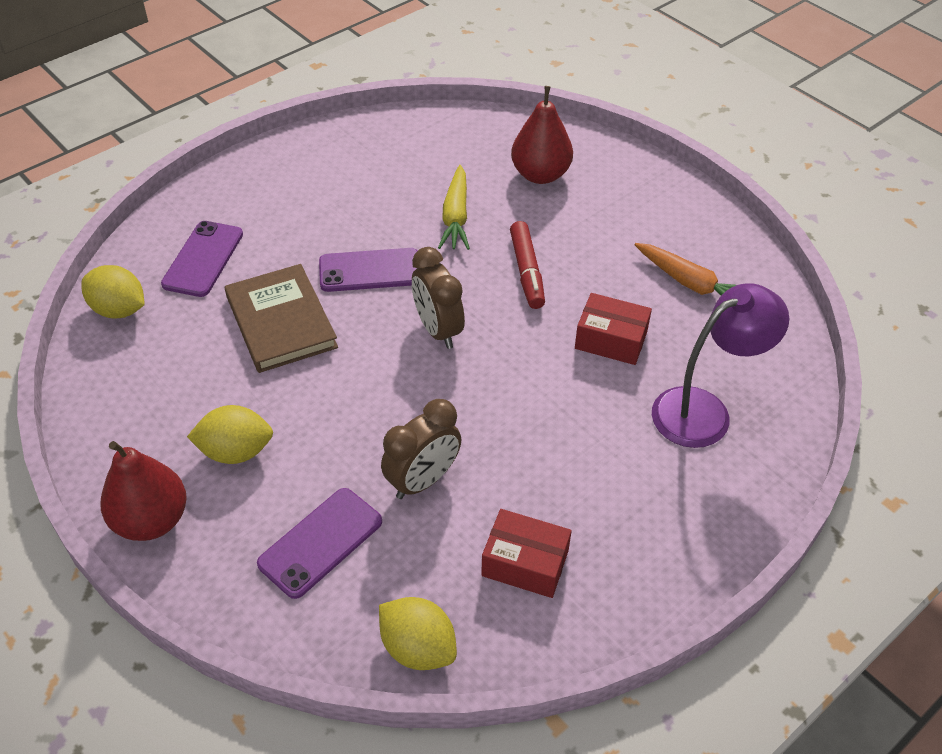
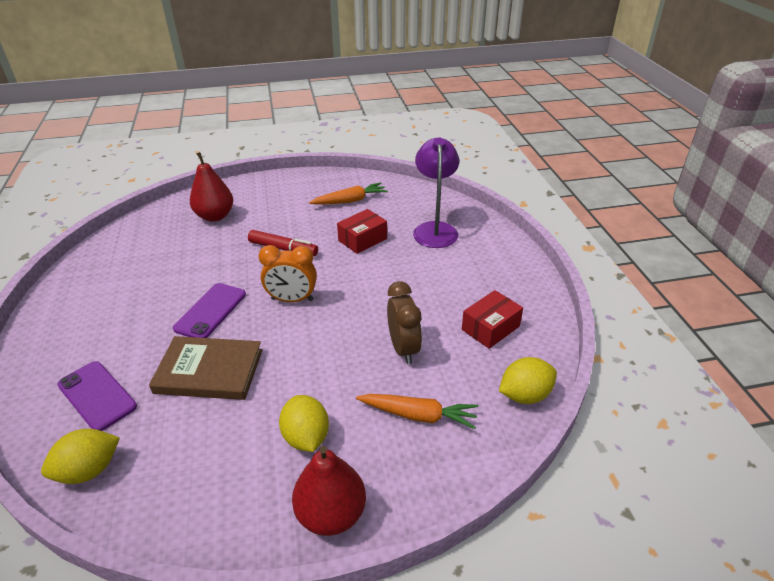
camera: 60 degrees left, 10 degrees down
(236, 451) = (306, 437): yellow lemon -> yellow lemon turned 45 degrees counterclockwise
(320, 542) = (418, 415): purple phone -> orange carrot
(438, 330) = (292, 299): brown clock -> orange clock
(455, 216) = (208, 259): yellow carrot -> none

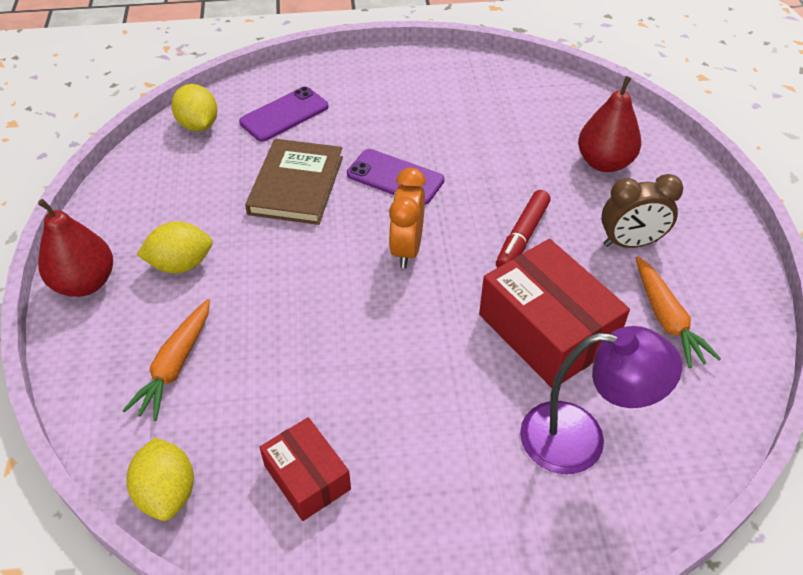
camera: 95 degrees right, 10 degrees up
(362, 239) = (546, 330): red box -> red box, size x1.73
(403, 348) = (289, 361): brown clock -> brown clock (630, 243)

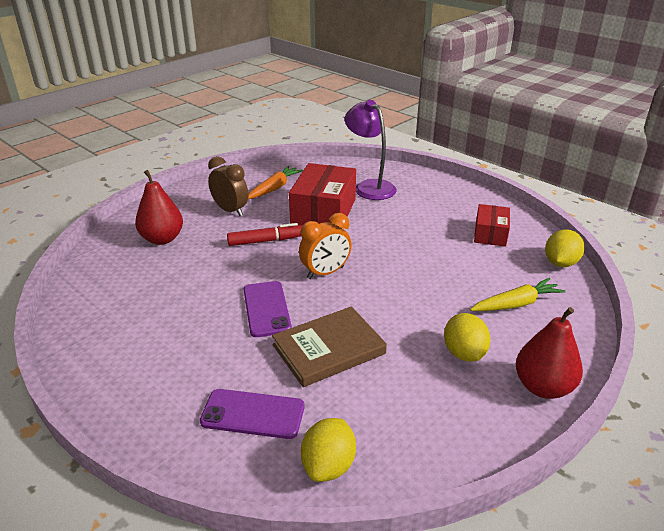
camera: 130 degrees left, 15 degrees down
(175, 365) = (516, 304): orange carrot -> yellow carrot
(181, 264) = (464, 353): yellow lemon -> yellow lemon turned 45 degrees clockwise

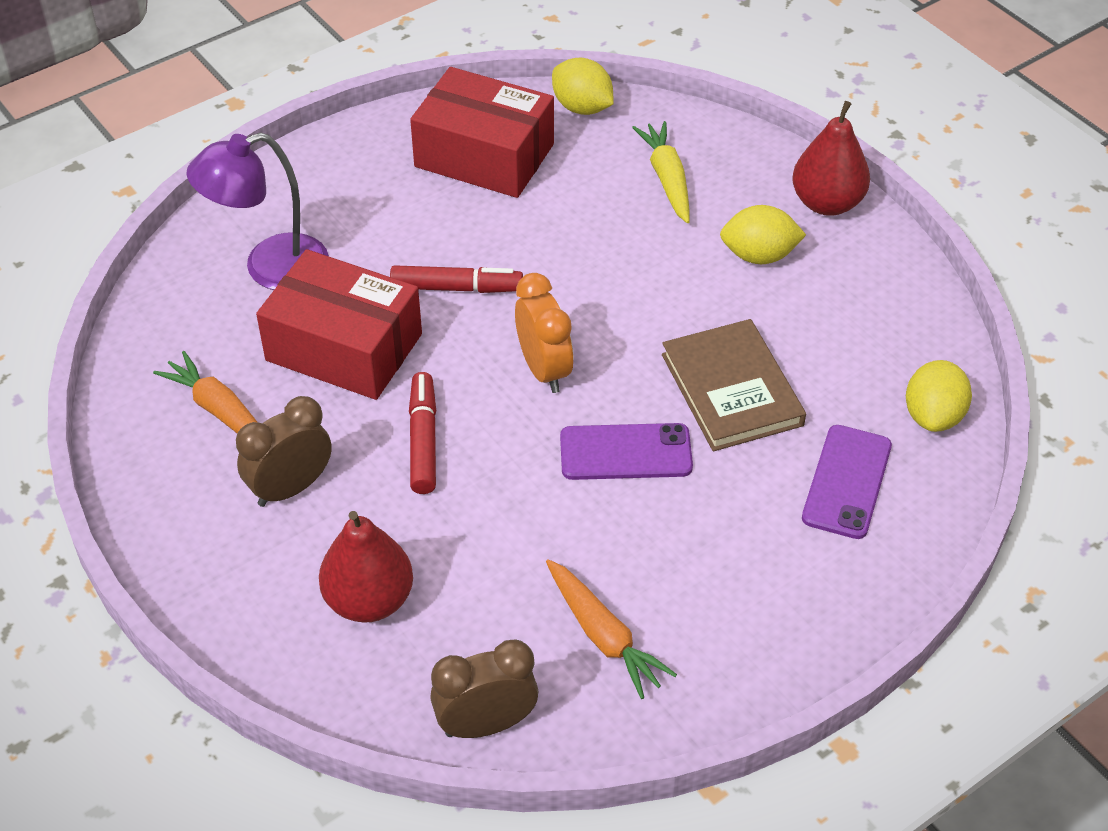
camera: 80 degrees left, 15 degrees up
(81, 281) = (486, 724): none -> brown clock
(130, 313) = (603, 636): none -> orange carrot
(328, 465) = (933, 416): yellow lemon -> yellow lemon turned 75 degrees clockwise
(378, 237) = (456, 288): none -> red marker
(490, 234) = (484, 155): red box -> red box, size x1.73

